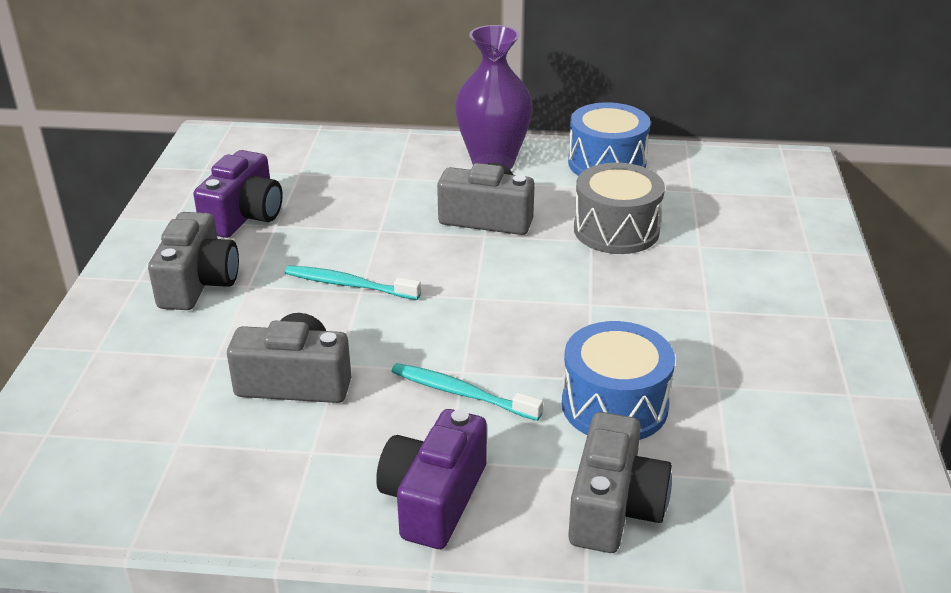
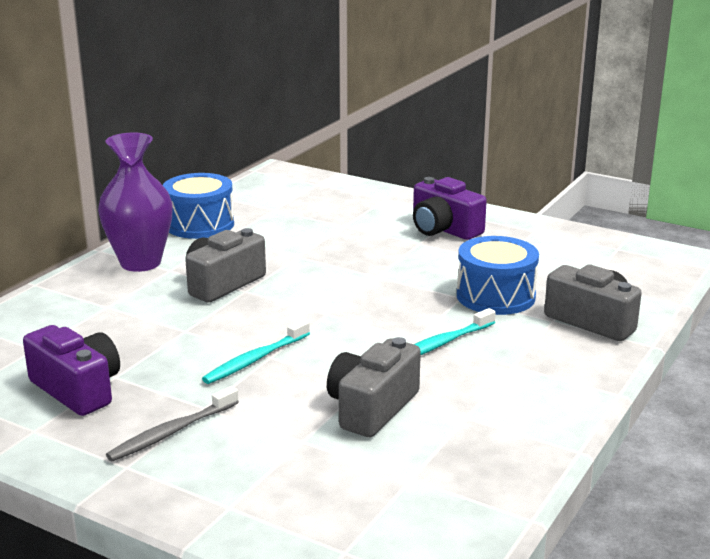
camera: 65 degrees left, 10 degrees down
(198, 283) = (171, 432): grey camera -> grey toothbrush
(433, 499) = (550, 378): purple camera -> purple camera (443, 229)
(616, 230) = (294, 244): grey drum -> none

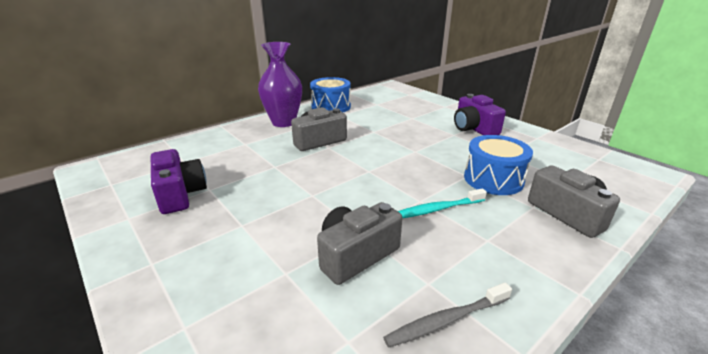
camera: 20 degrees right, 5 degrees up
(171, 432) = (204, 241): grey toothbrush -> grey toothbrush (446, 320)
(255, 359) = (301, 195): turquoise toothbrush -> none

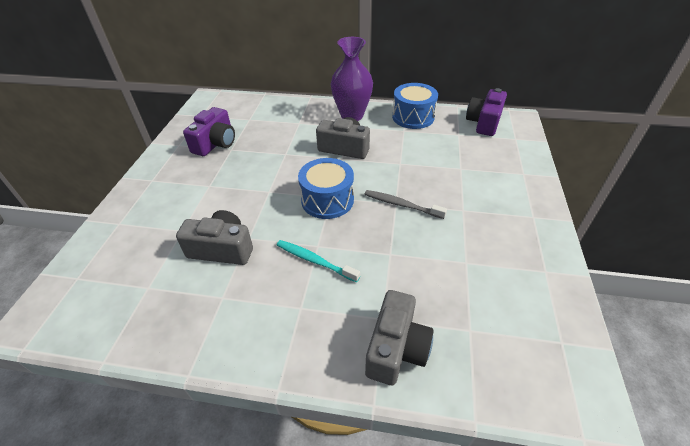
camera: 50 degrees right, 15 degrees up
(446, 320) = (193, 322): grey toothbrush -> grey toothbrush (401, 205)
(473, 128) = (497, 216): purple camera -> purple camera (484, 122)
(493, 179) = (403, 273): blue drum -> blue drum (327, 200)

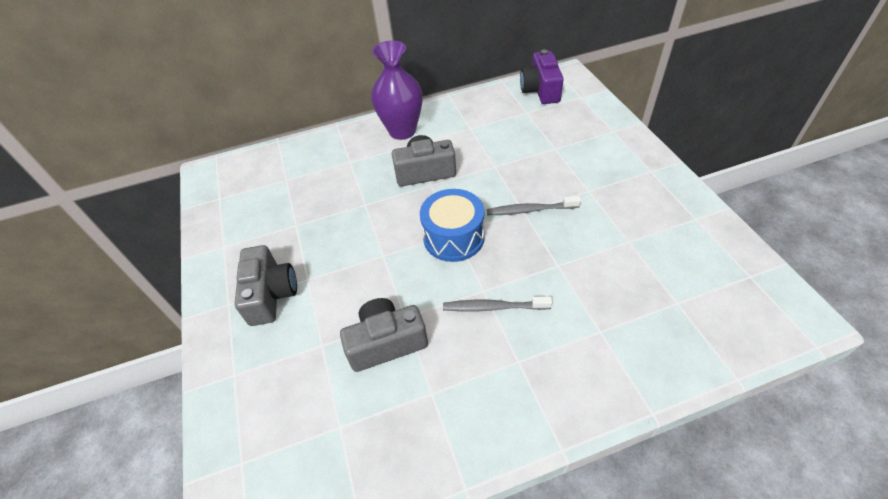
camera: 25 degrees left, 5 degrees up
(215, 143) = (270, 225): purple camera -> none
(315, 261) = (493, 307): turquoise toothbrush -> grey toothbrush
(396, 348) = (632, 352): grey camera -> grey camera (271, 294)
(413, 117) = (468, 109): blue drum -> none

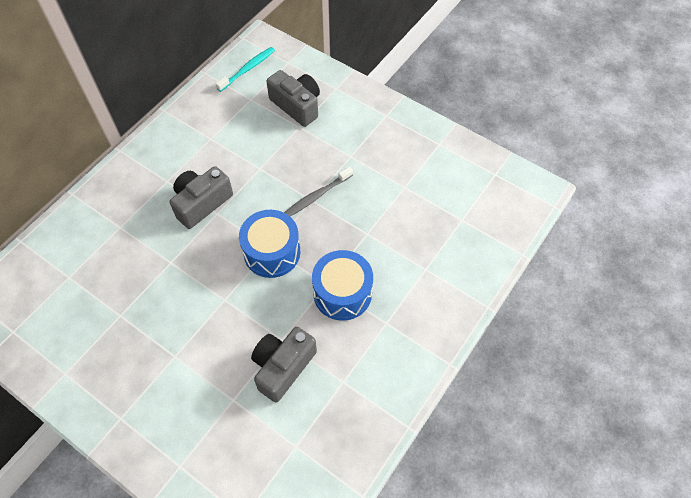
camera: 40 degrees left, 10 degrees up
(271, 294) = (153, 387): grey camera -> grey camera (297, 105)
(402, 131) = (147, 170): purple vase -> none
(493, 307) = (342, 293): grey toothbrush -> blue drum
(540, 90) = (248, 69): purple camera -> turquoise toothbrush

